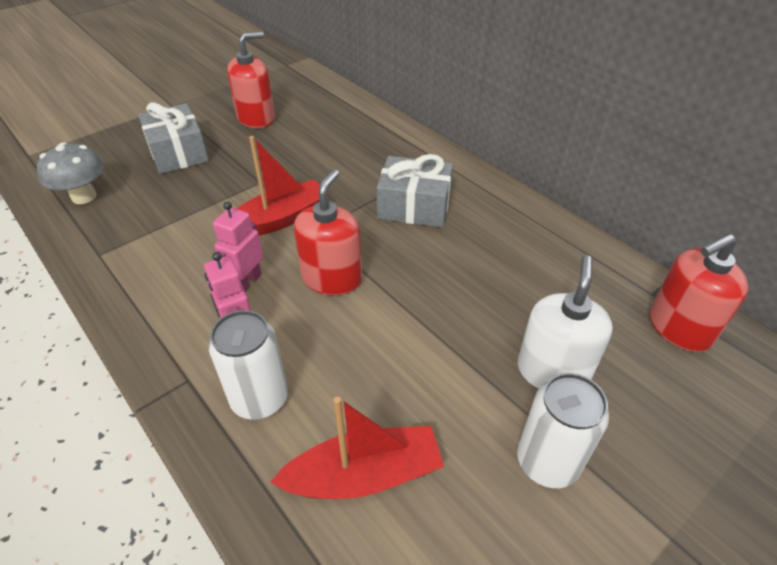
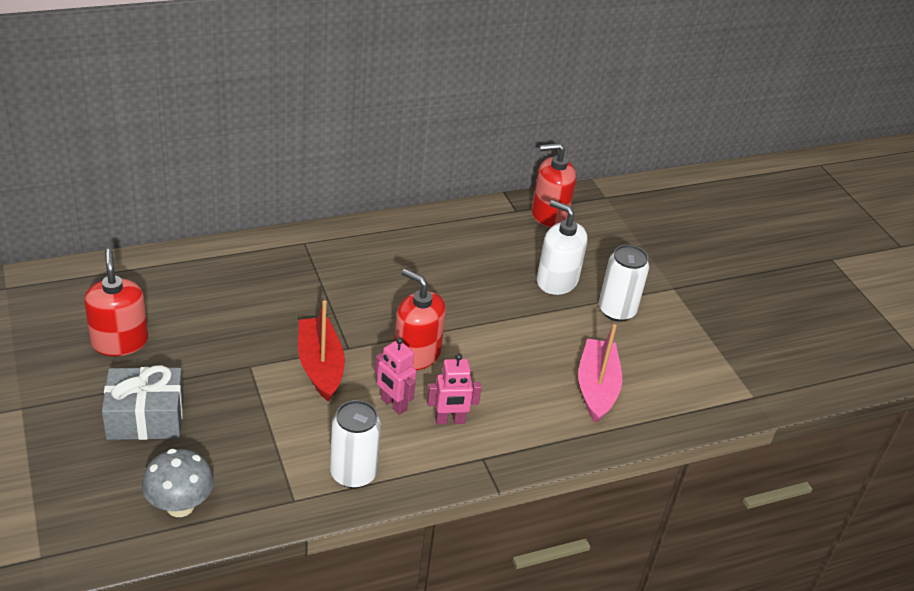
camera: 75 degrees left, 5 degrees down
(259, 398) = (518, 422): white can -> white can (353, 473)
(364, 475) = (596, 388): red boat -> pink boat
(414, 206) = (355, 281): grey gift -> none
(679, 328) = (549, 215): red soap dispenser -> red soap dispenser turned 90 degrees clockwise

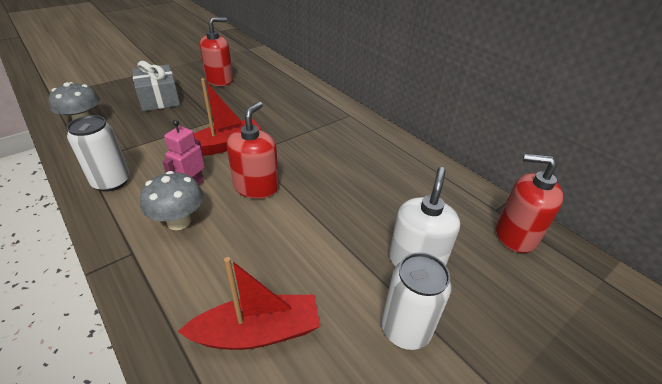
camera: 75 degrees right, 0 degrees up
(450, 420) = (179, 221): pink robot -> grey mushroom
(549, 215) = (515, 235): red soap dispenser -> red soap dispenser turned 45 degrees counterclockwise
(596, 388) = (258, 332): pink boat -> red boat

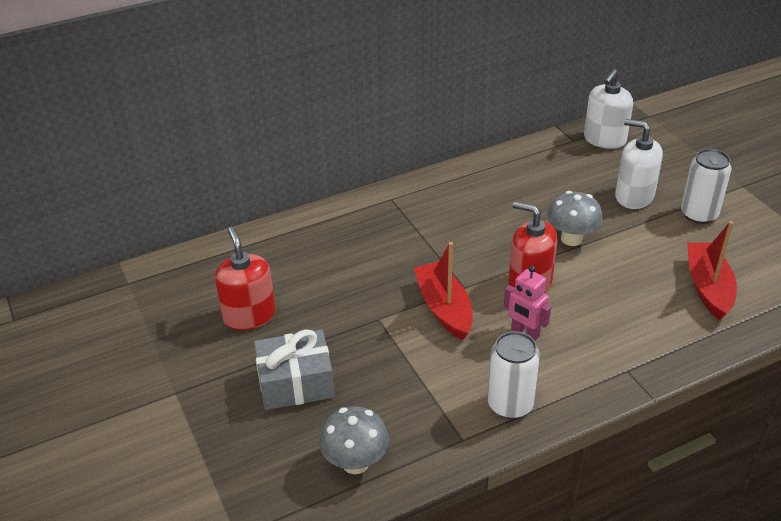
camera: 75 degrees left, 0 degrees up
(179, 221) = (583, 339): grey mushroom -> grey mushroom (571, 239)
(515, 235) = (604, 139): red soap dispenser -> white soap dispenser

